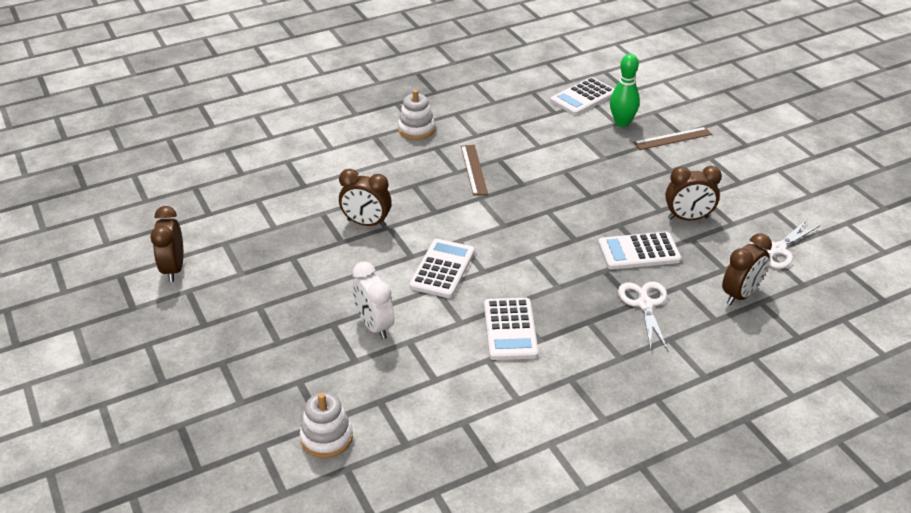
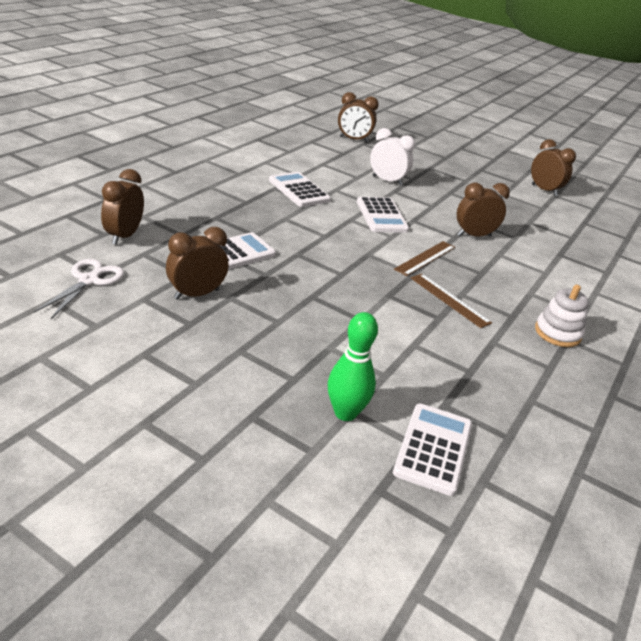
camera: 145 degrees right, 5 degrees down
(326, 437) = (353, 139): white stacking toy -> brown clock
(645, 304) = (207, 217): white scissors -> none
(672, 138) = (260, 403): brown ruler -> brown ruler (425, 258)

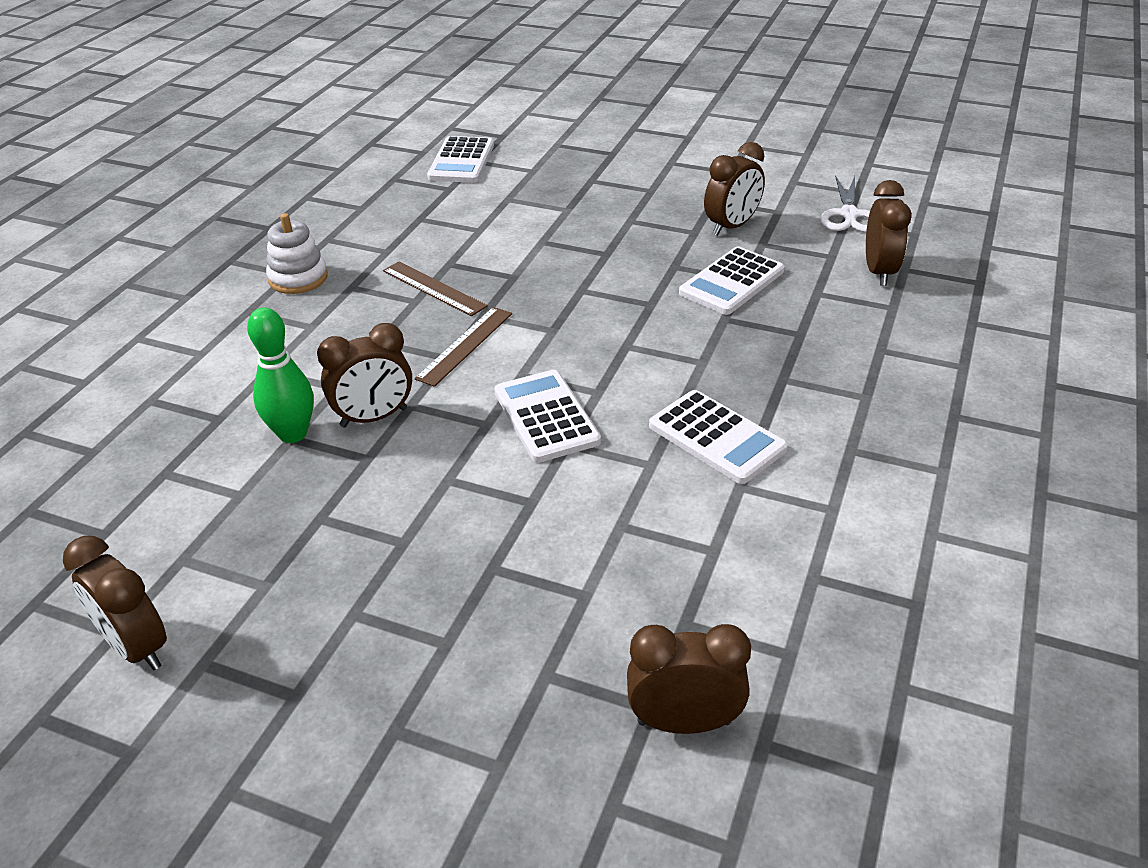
camera: 175 degrees right, 5 degrees up
(345, 413) = (538, 168): green bowling pin -> green bowling pin (293, 434)
(387, 181) = (552, 535): white clock -> none

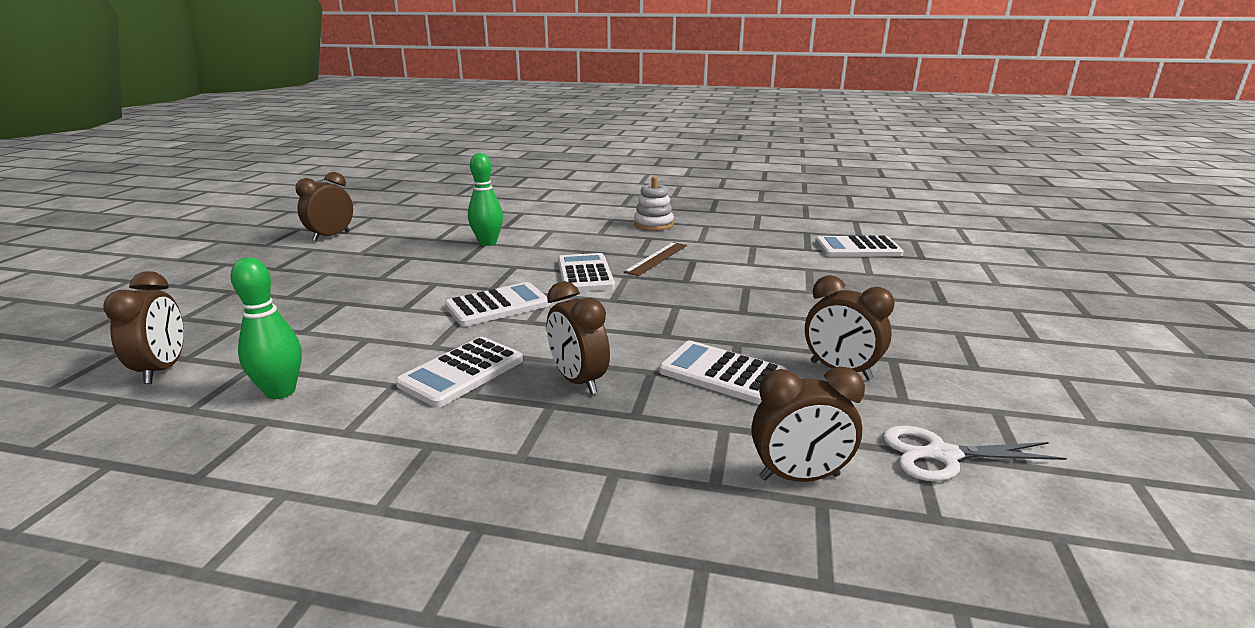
camera: 80 degrees right, 15 degrees down
(374, 417) = (501, 258): brown clock -> brown clock (578, 381)
(465, 345) = (585, 274): brown ruler -> white calculator
(751, 578) = (280, 392): none -> green bowling pin

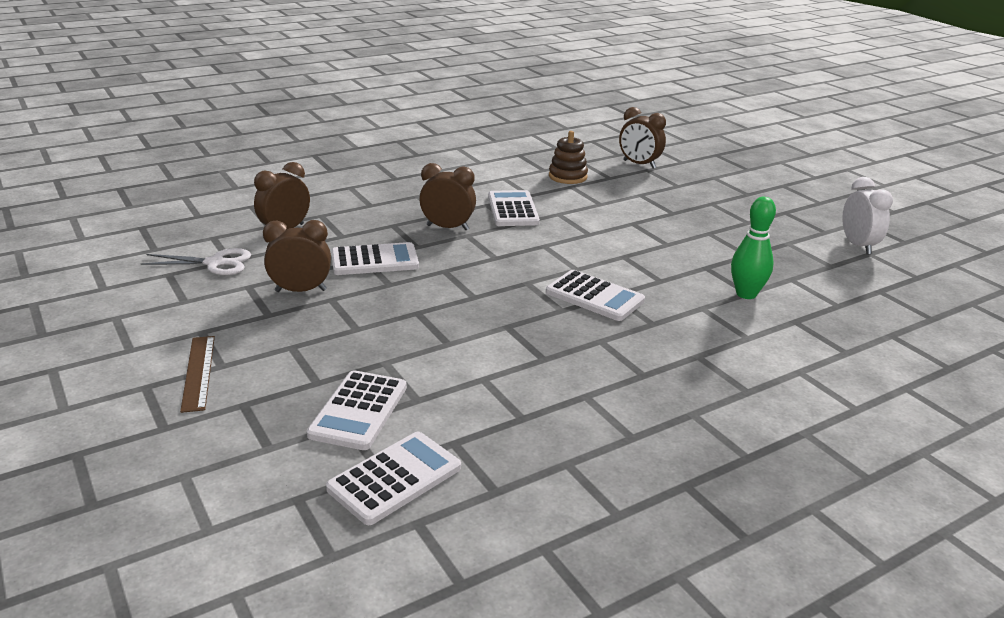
camera: 135 degrees right, 5 degrees up
(280, 392) = (567, 176): green bowling pin -> brown stacking toy
(331, 236) = (858, 245): brown clock -> white clock
(498, 306) = (586, 246): white calculator -> white calculator (358, 411)
(653, 224) = (686, 404): white stacking toy -> none
(657, 258) = (577, 343): brown ruler -> brown ruler (198, 372)
(942, 455) = (215, 263): white scissors -> white scissors turned 45 degrees clockwise

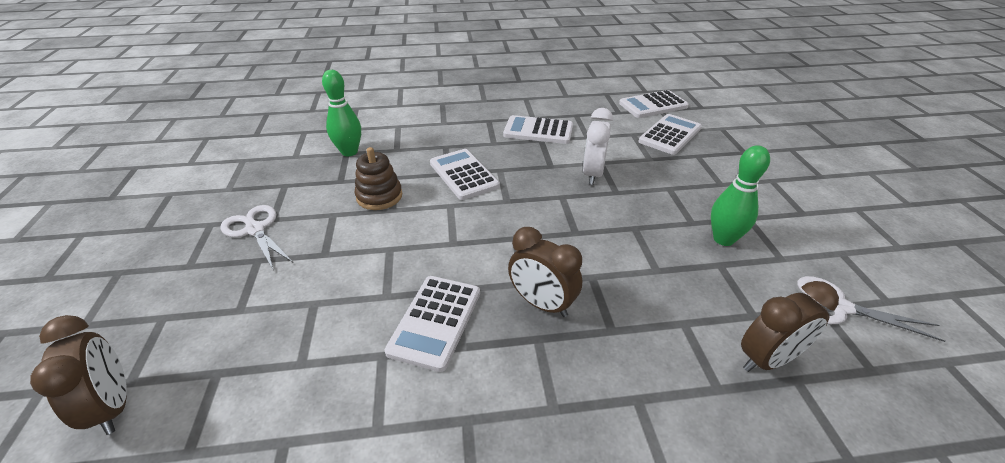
camera: 155 degrees left, 10 degrees up
(198, 372) = (787, 178): brown ruler -> none
(301, 291) = (723, 239): brown clock -> green bowling pin
(374, 260) = (645, 264): white calculator -> white calculator (538, 131)
(567, 176) = (273, 398): brown stacking toy -> brown stacking toy (379, 196)
(708, 225) = (255, 230): none -> white scissors
(858, 245) = (180, 172): white clock -> white clock (593, 174)

